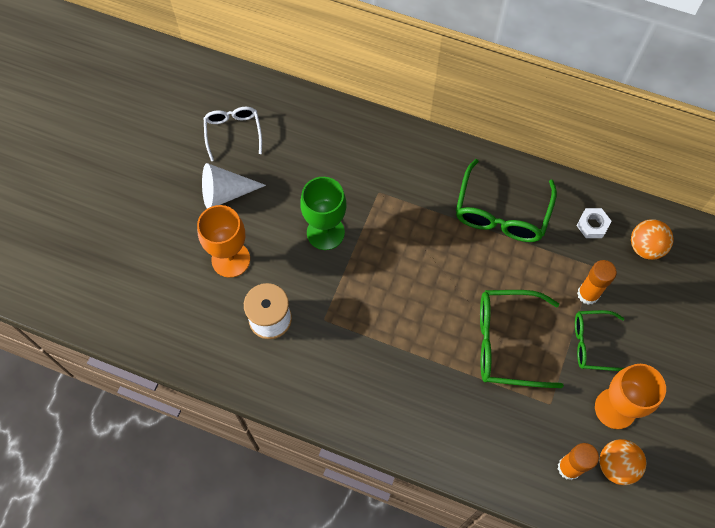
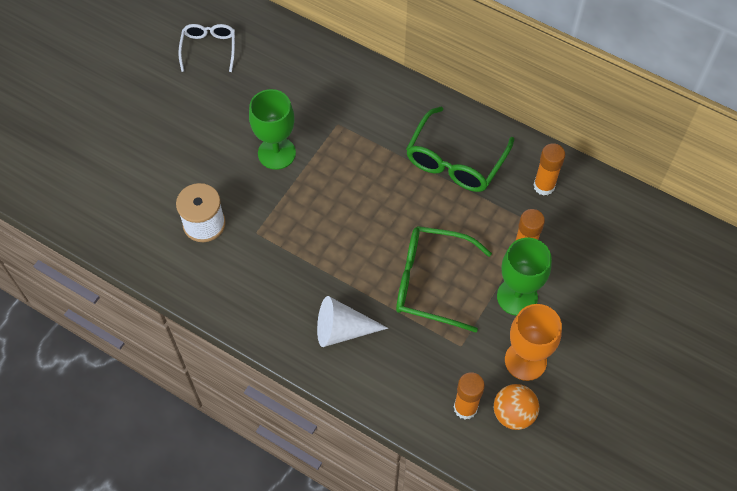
camera: 10 degrees right, 5 degrees down
(225, 193) = (188, 103): white cone -> white cone (342, 330)
(231, 259) = (179, 164): orange goblet -> none
(592, 225) = (544, 186): white nut -> orange glue stick
(592, 344) = (517, 297): green glasses -> green goblet
(645, 247) = (593, 215): orange ball -> none

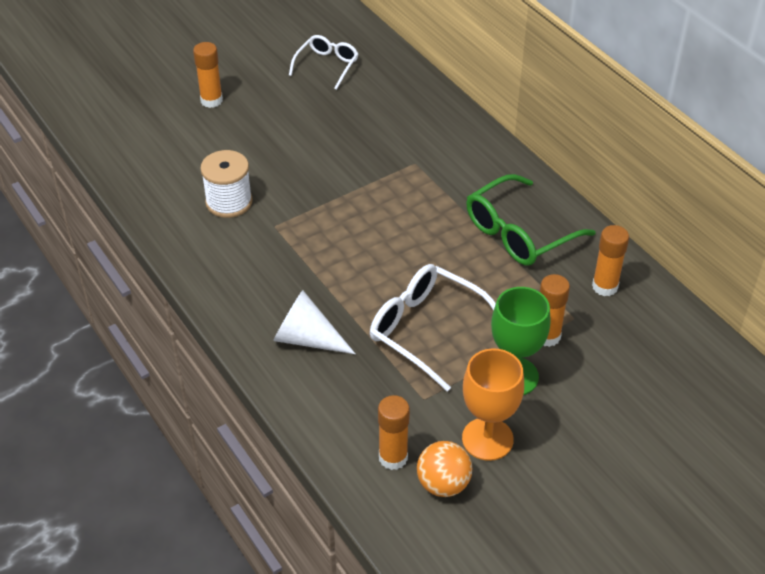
camera: 25 degrees right, 15 degrees down
(128, 124) = (211, 100): none -> orange glue stick
(276, 153) = (337, 168): green goblet -> none
(431, 282) = (426, 330): green glasses -> white glasses

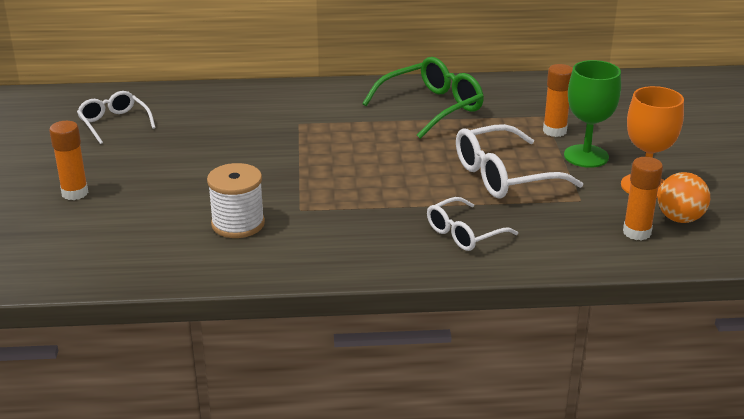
camera: 60 degrees left, 15 degrees down
(307, 338) = (464, 233): white cone -> white glasses
(519, 233) = (432, 107): green glasses -> green glasses turned 120 degrees counterclockwise
(605, 286) = (522, 95): orange glue stick -> none

